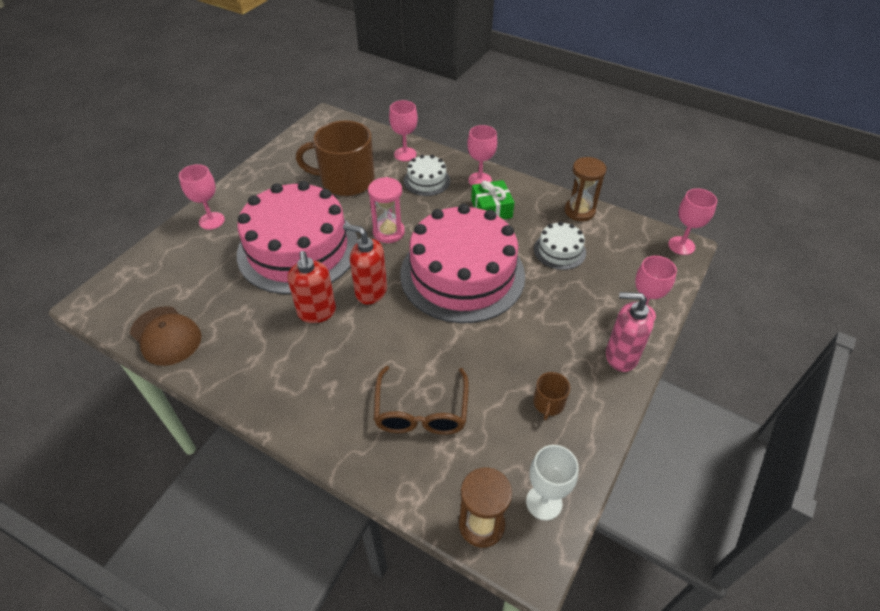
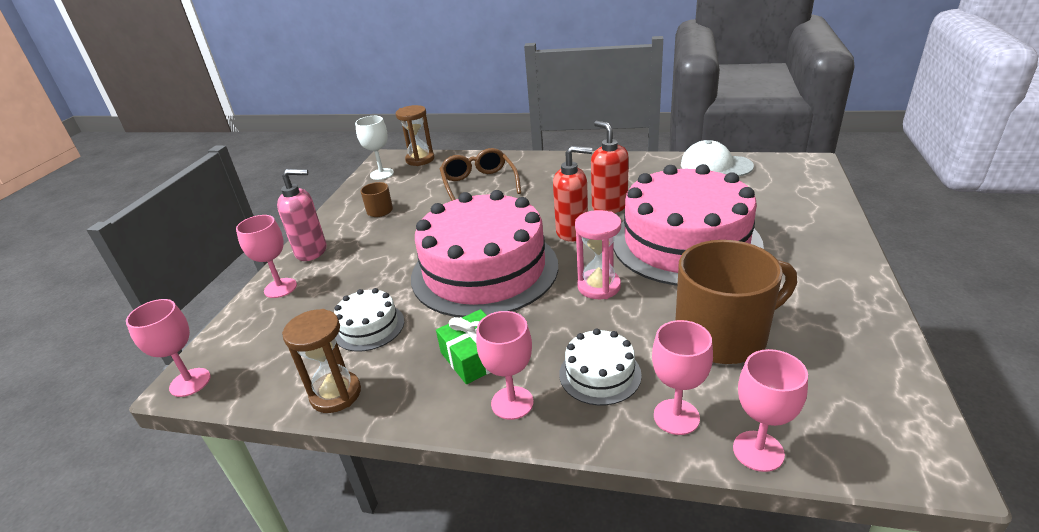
camera: 165 degrees right, 15 degrees down
(166, 336) = (715, 165): brown cap -> white cap
(211, 221) = (819, 239): pink goblet -> pink goblet (758, 451)

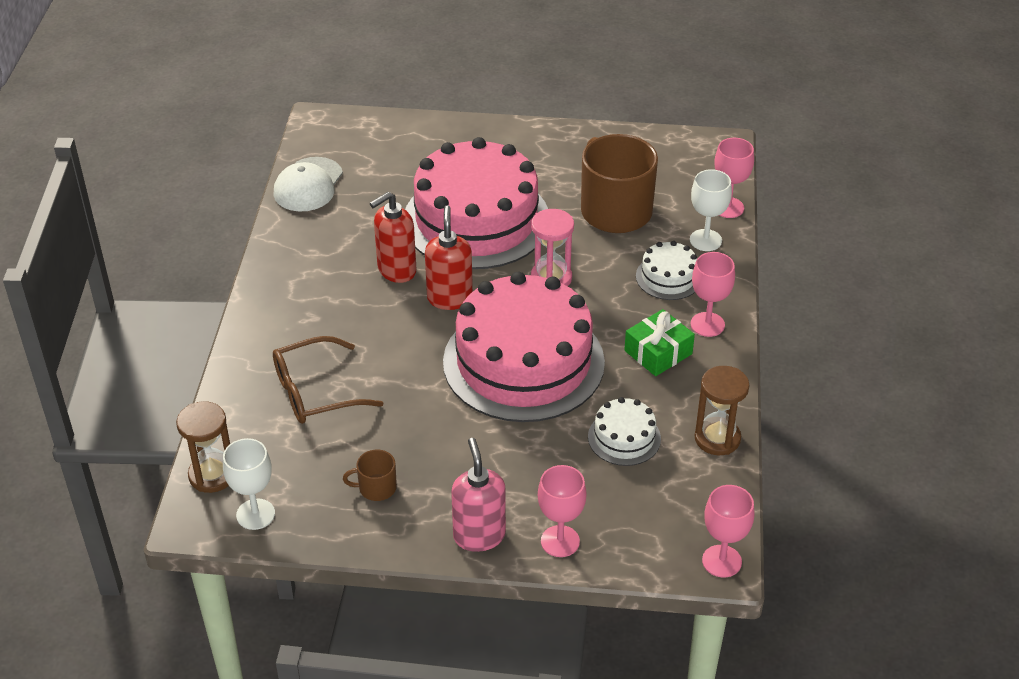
camera: 100 degrees left, 10 degrees up
(676, 417) = (705, 240): pink goblet -> white goblet

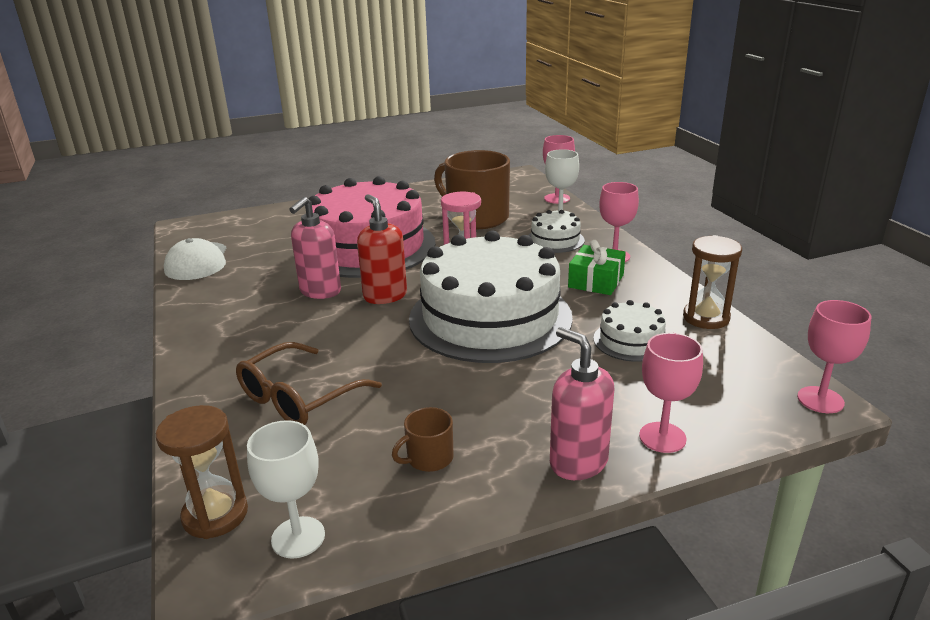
camera: 25 degrees left, 15 degrees down
(396, 270) = (320, 291): red soap dispenser -> pink soap dispenser
(523, 362) = (490, 317): pink cake -> white cake

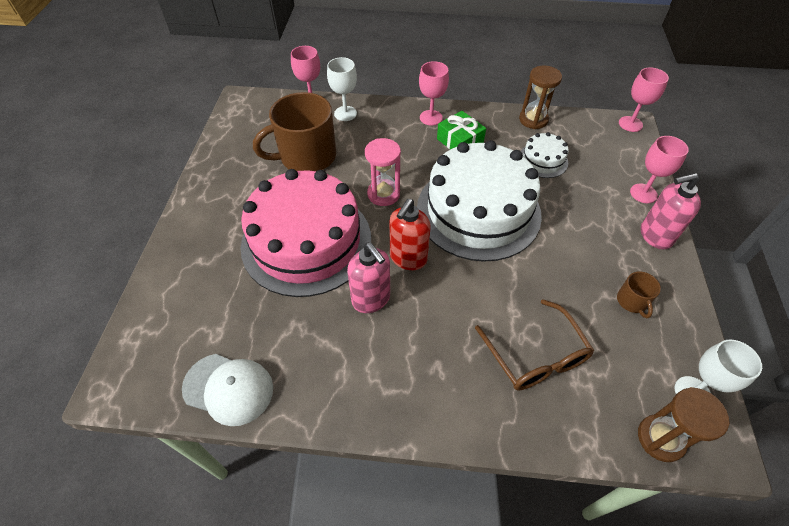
camera: 65 degrees left, 25 degrees up
(385, 296) = (408, 258): red soap dispenser -> red soap dispenser turned 60 degrees counterclockwise
(555, 240) = (383, 133): white cake -> none

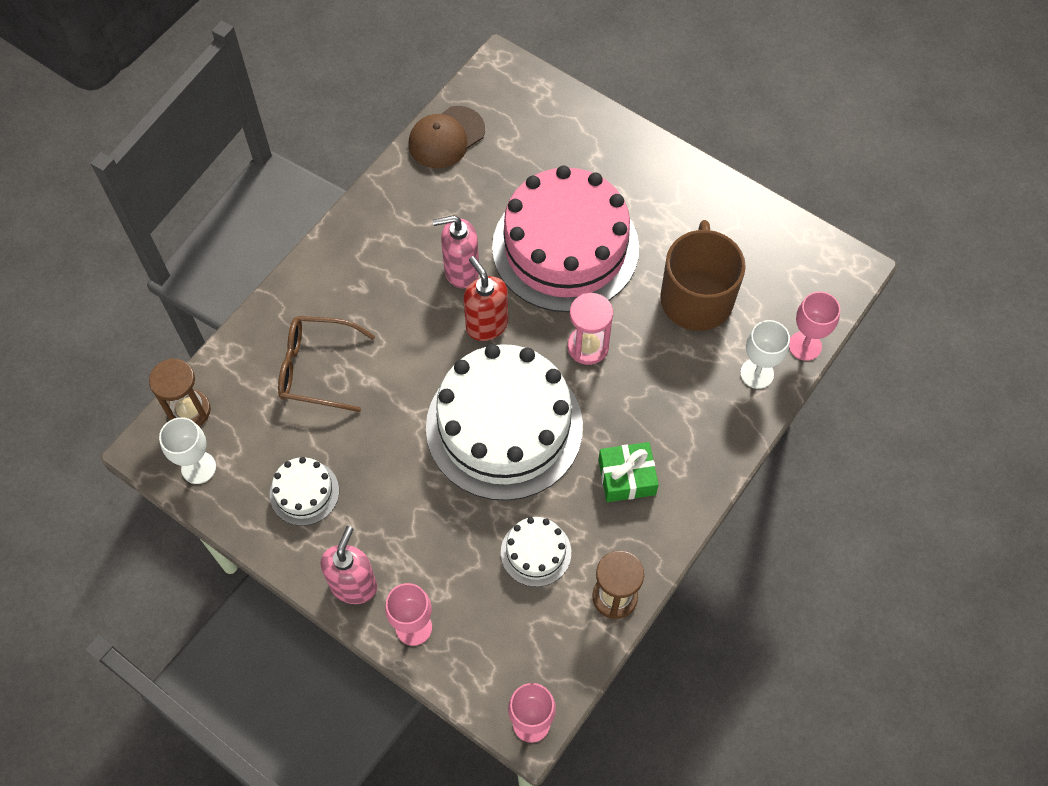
camera: 120 degrees right, 10 degrees up
(228, 388) = (446, 137): white cap -> brown cap
(431, 118) = (692, 470): pink goblet -> none
(632, 301) = (304, 492): brown mug -> white cake

